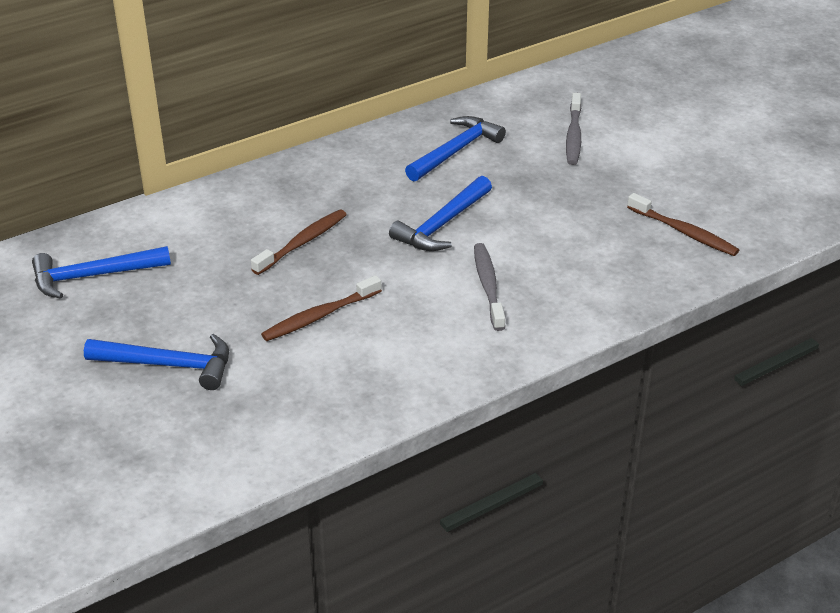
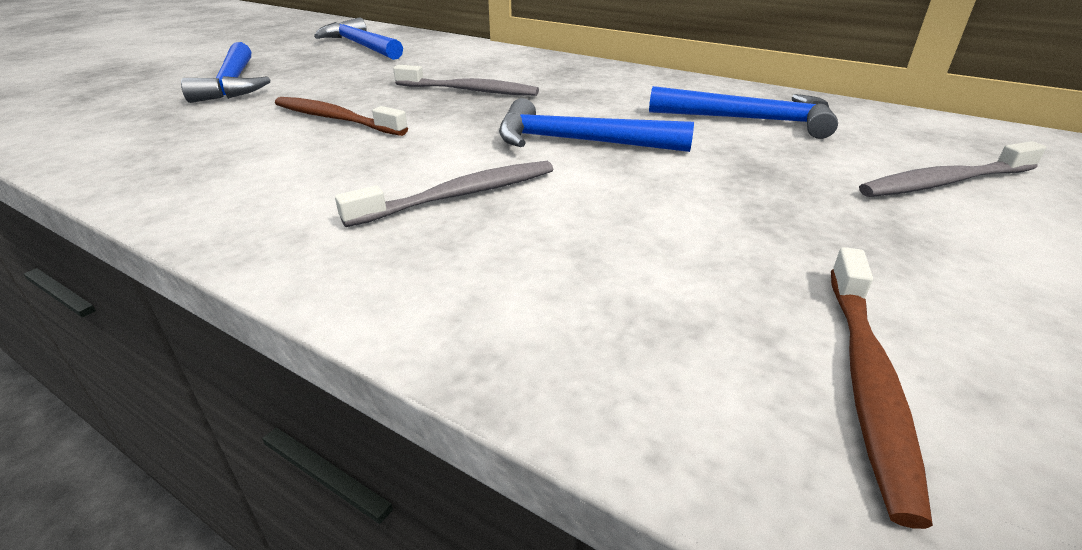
camera: 65 degrees right, 5 degrees down
(302, 242) = (469, 91): brown toothbrush -> grey toothbrush

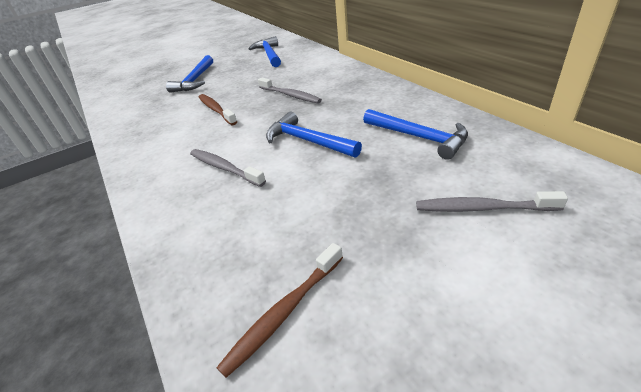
camera: 30 degrees right, 5 degrees up
(460, 195) = (224, 168): grey toothbrush -> grey toothbrush turned 135 degrees counterclockwise

